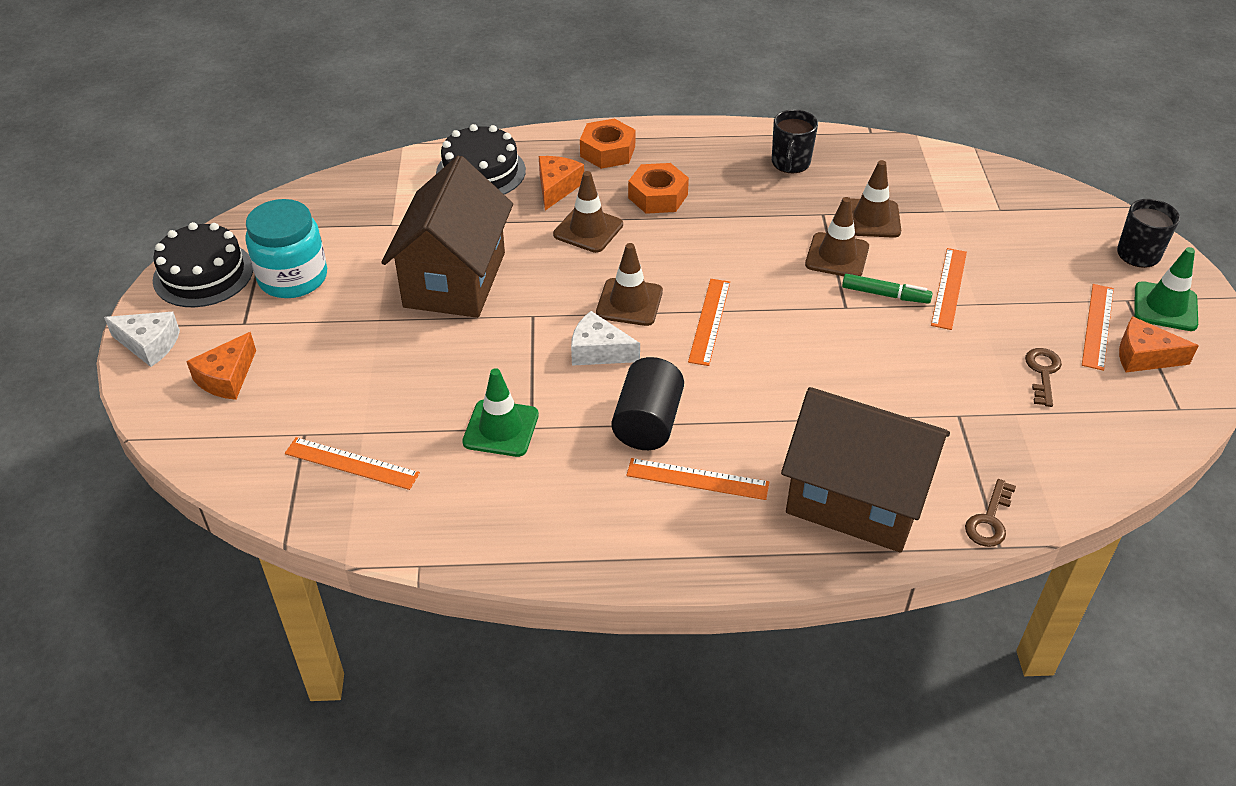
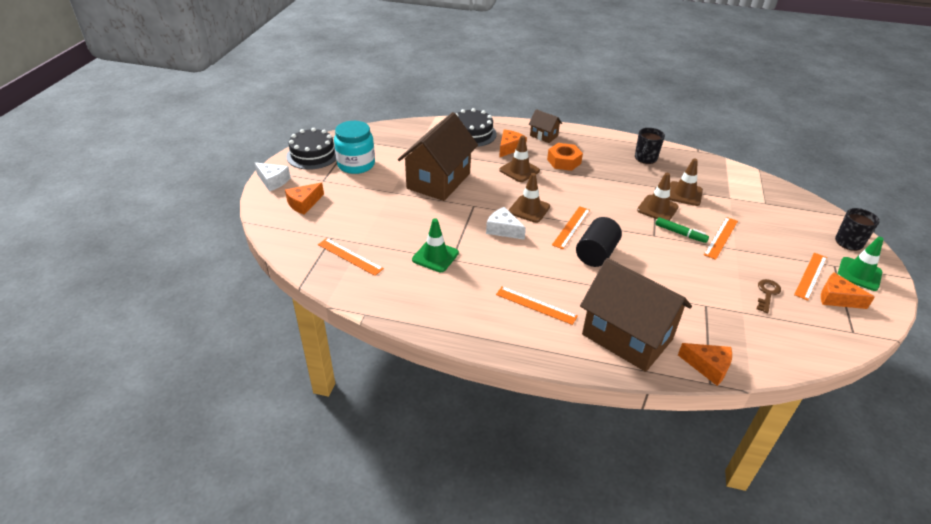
camera: 15 degrees right, 5 degrees down
(607, 151) = (544, 136): orange nut -> brown house
(647, 423) = (517, 270): black cylinder -> black cylinder (596, 254)
(989, 520) = (708, 367): brown key -> orange cheese

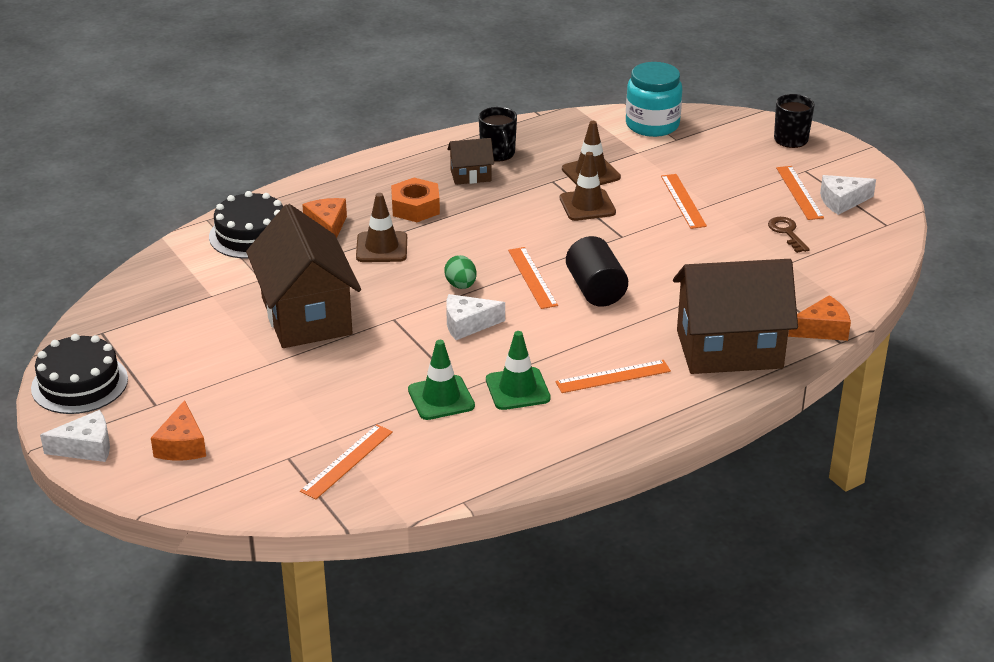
camera: 45 degrees left, 5 degrees down
(350, 256) = (347, 461): orange ruler -> orange ruler turned 45 degrees counterclockwise
(356, 164) = (164, 360): turquoise jar -> turquoise jar (652, 125)
(529, 209) = (461, 285): brown traffic cone -> green egg
(544, 136) = (344, 188): brown house -> brown house (470, 175)
(680, 233) = (643, 219): green marker -> none
(837, 298) = (842, 201): orange cheese -> white cheese
(859, 274) = (832, 167): green traffic cone -> green traffic cone (517, 389)

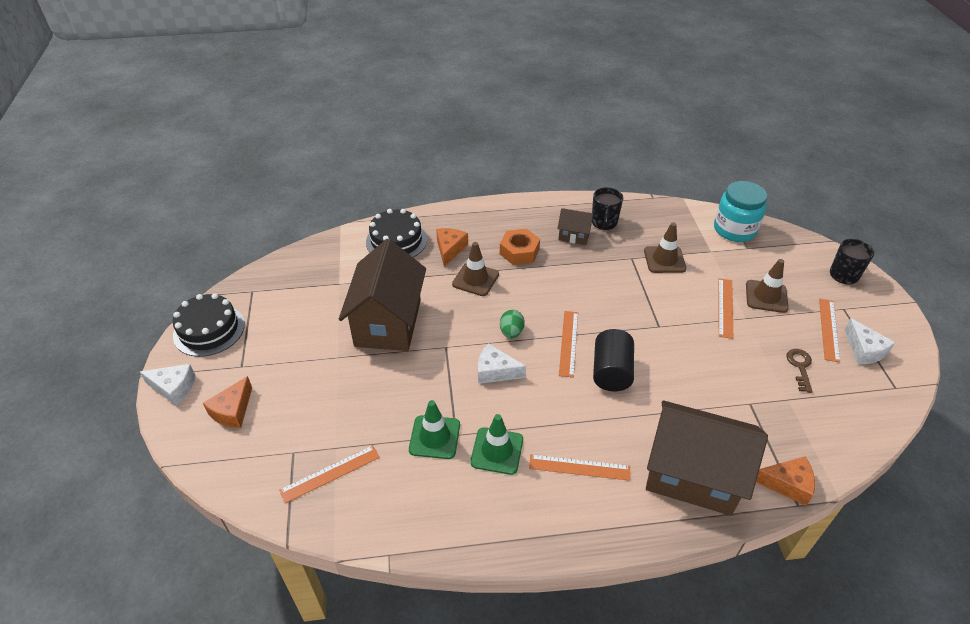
camera: 25 degrees right, 10 degrees up
(587, 205) = (646, 288): brown traffic cone -> brown traffic cone (766, 296)
(842, 201) = (864, 350): white cheese -> white cheese turned 120 degrees counterclockwise

